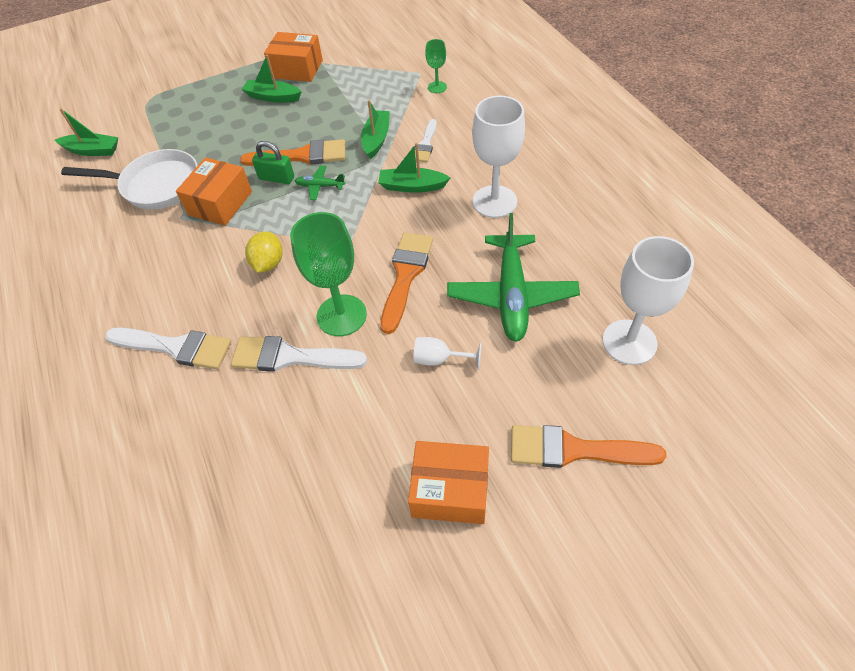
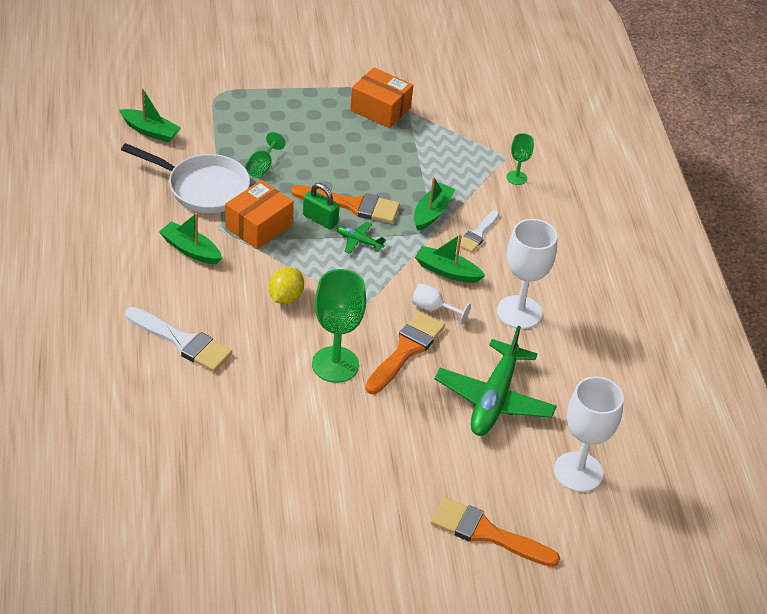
camera: 10 degrees right, 10 degrees down
(207, 149) = (262, 167): none -> green goblet
(273, 97) = (345, 132): green boat -> green boat (190, 250)
(290, 357) = (278, 383): white brush -> none
(439, 359) = (406, 429): white goblet -> white goblet (433, 309)
(450, 490) = (372, 526): orange box -> none

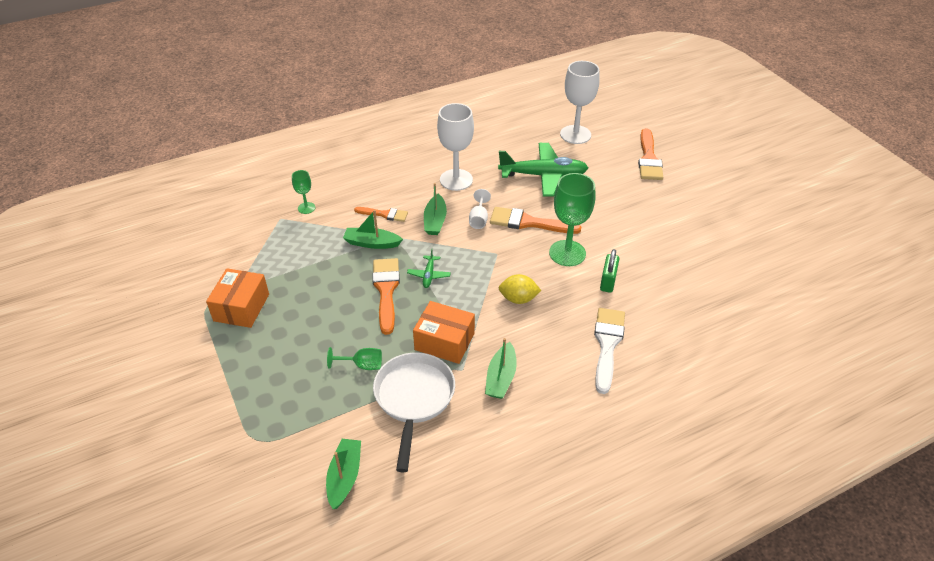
camera: 105 degrees left, 0 degrees up
(320, 219) = (414, 305): green padlock -> green padlock (608, 281)
(478, 234) = (384, 214): white brush -> orange brush

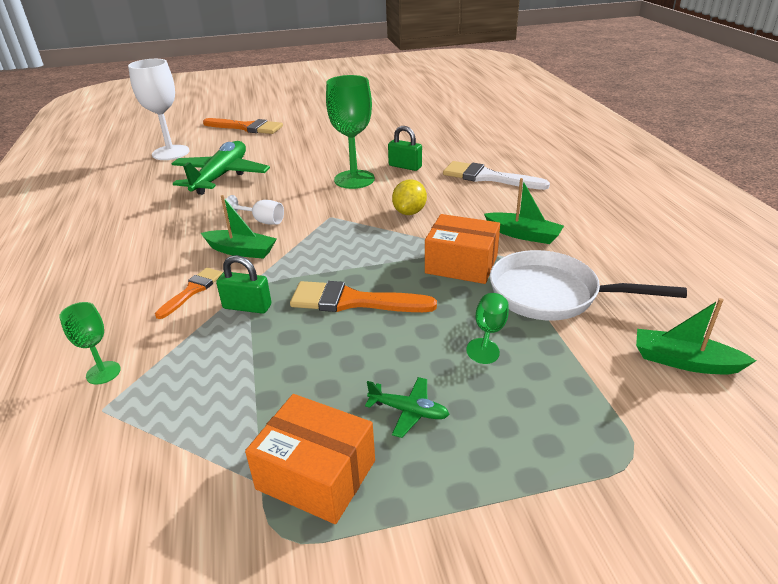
camera: 75 degrees left, 10 degrees down
(372, 243) = (247, 307): green boat -> green padlock
(429, 275) = (341, 265): green plane -> green plane (409, 411)
(444, 341) = (461, 264): orange box -> orange box turned 75 degrees clockwise
(456, 180) = (174, 228): white goblet -> none
(528, 222) = (292, 193): orange brush -> none

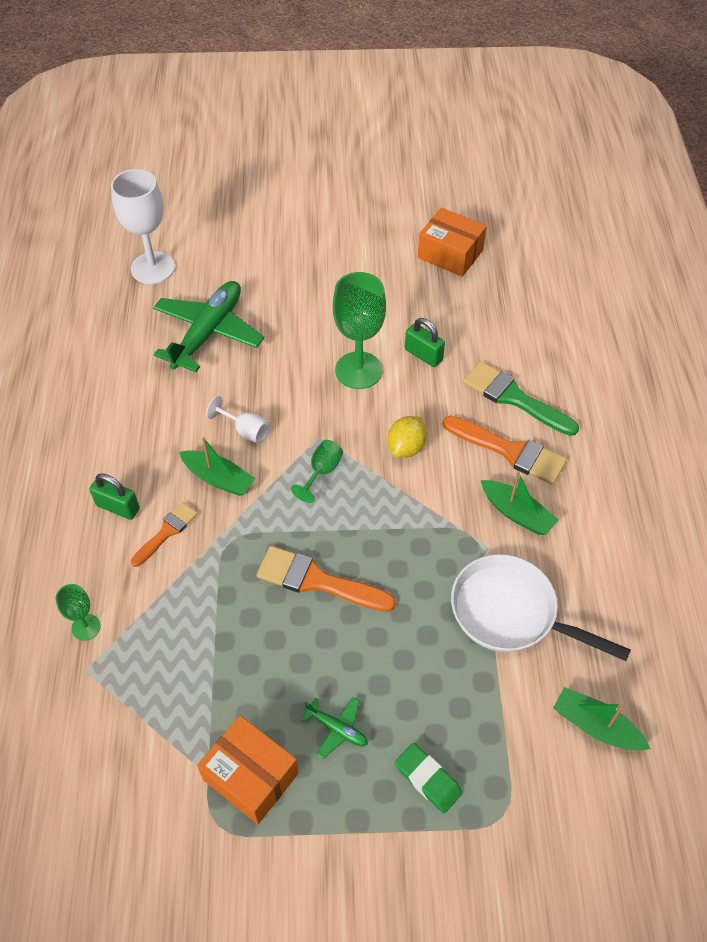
camera: 10 degrees right, 20 degrees up
(246, 127) = (248, 225): orange brush -> orange brush (510, 451)
(247, 307) = (216, 567): green padlock -> green padlock (118, 507)
(461, 264) = (437, 548): orange box -> orange box (450, 254)
(488, 177) = (513, 398): white brush -> green brush
(489, 332) = (433, 651): green goblet -> green goblet (322, 472)
(530, 438) = (428, 779): none -> green eraser

